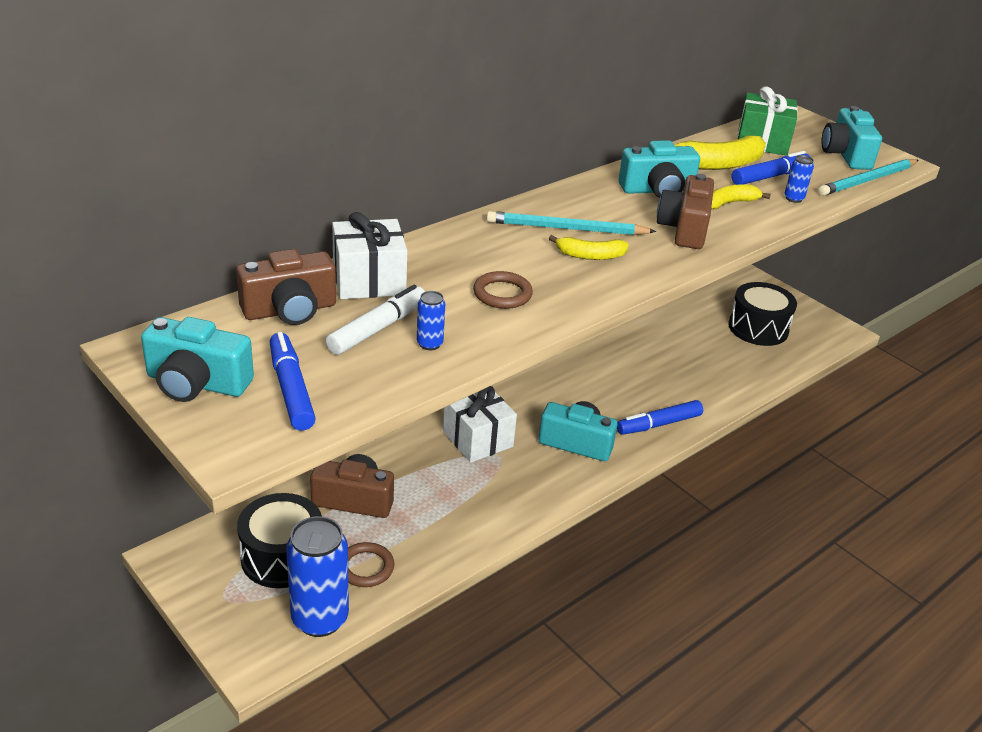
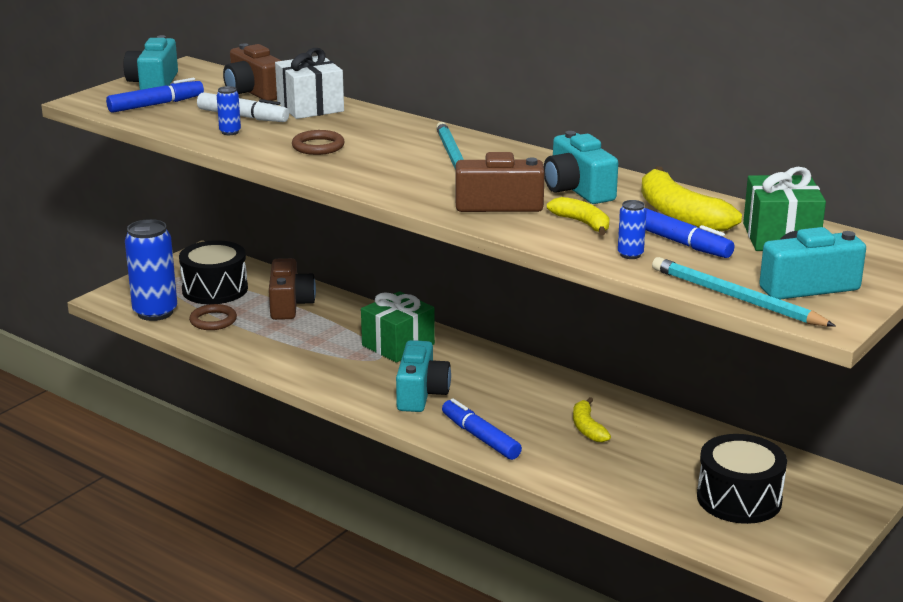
camera: 80 degrees right, 10 degrees down
(477, 439) = (398, 345): white gift -> green gift
(590, 255) = (409, 170): yellow banana -> yellow banana (587, 428)

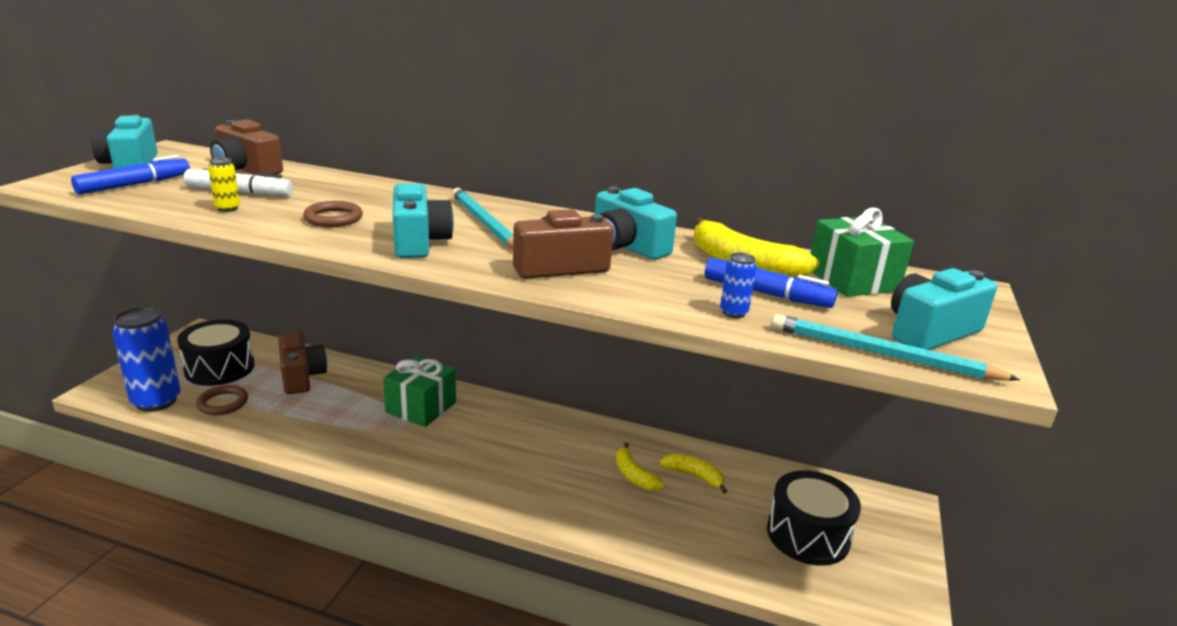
camera: 20 degrees left, 0 degrees up
(230, 132) = (227, 208): blue can -> yellow can
(310, 107) = (311, 180): white gift -> none
(421, 393) = (461, 460): turquoise camera -> turquoise camera (419, 242)
(480, 437) = (538, 503): blue marker -> none
(582, 223) = (658, 281): yellow banana -> yellow banana (694, 476)

